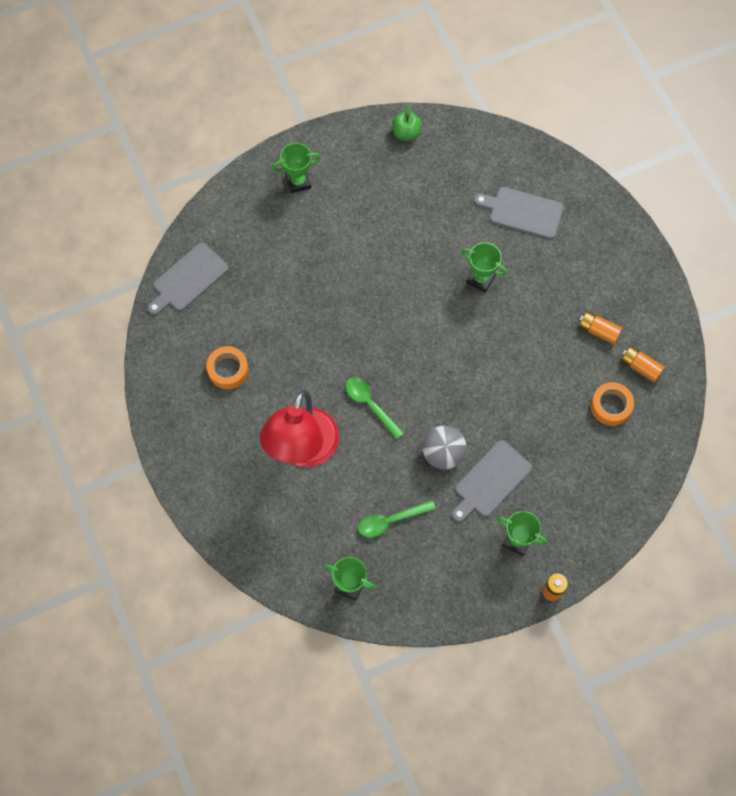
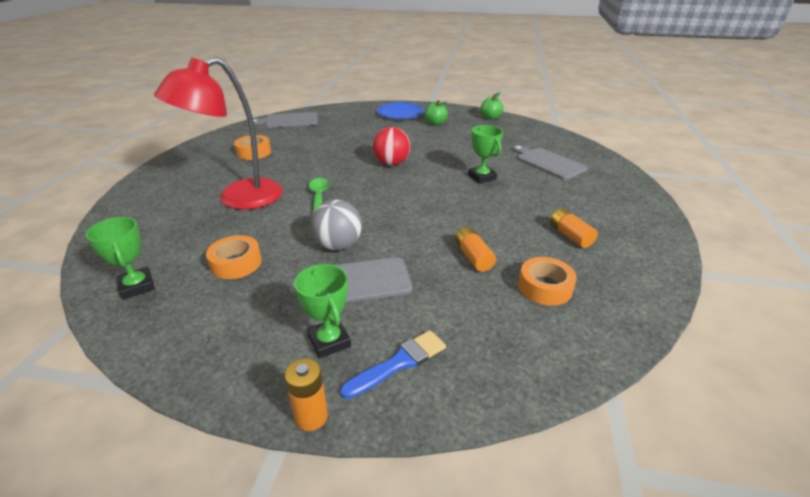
camera: 35 degrees right, 35 degrees down
(298, 182) = (400, 113): green trophy -> blue plate
(357, 185) = (435, 123): none -> green apple
(382, 305) = (391, 163): none -> red ball
(390, 520) = (236, 263): green spoon -> orange tape
(568, 528) = (399, 363): none -> blue brush
(640, 367) = (603, 274): orange battery -> orange battery (473, 257)

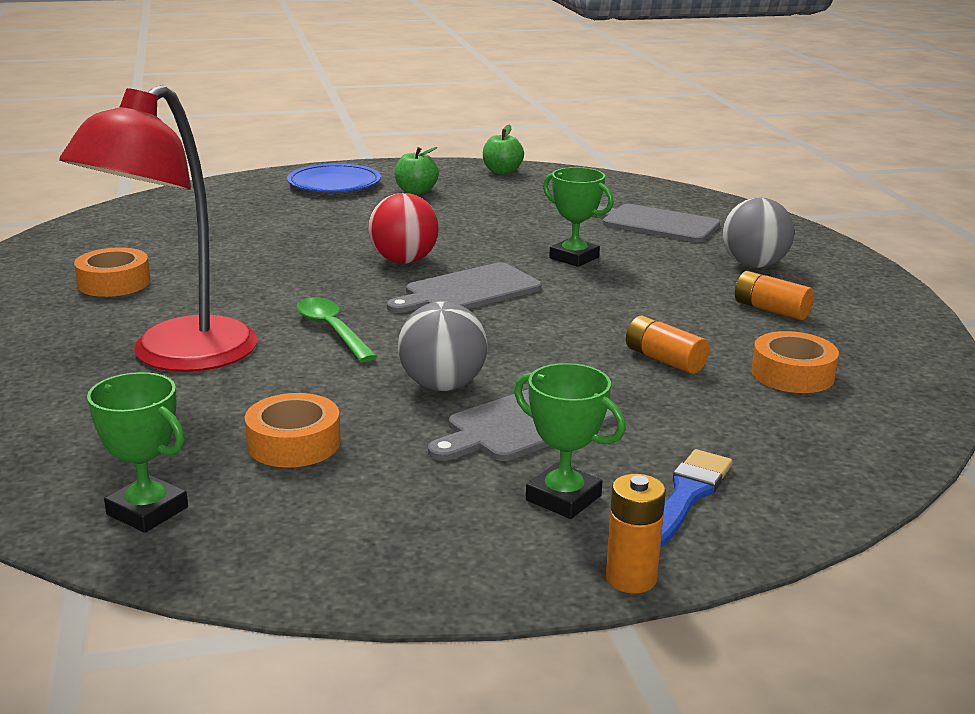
camera: 25 degrees left, 10 degrees down
(289, 120) = (121, 222): grey cutting board -> grey cutting board (468, 291)
(586, 201) = (754, 265): none -> grey ball

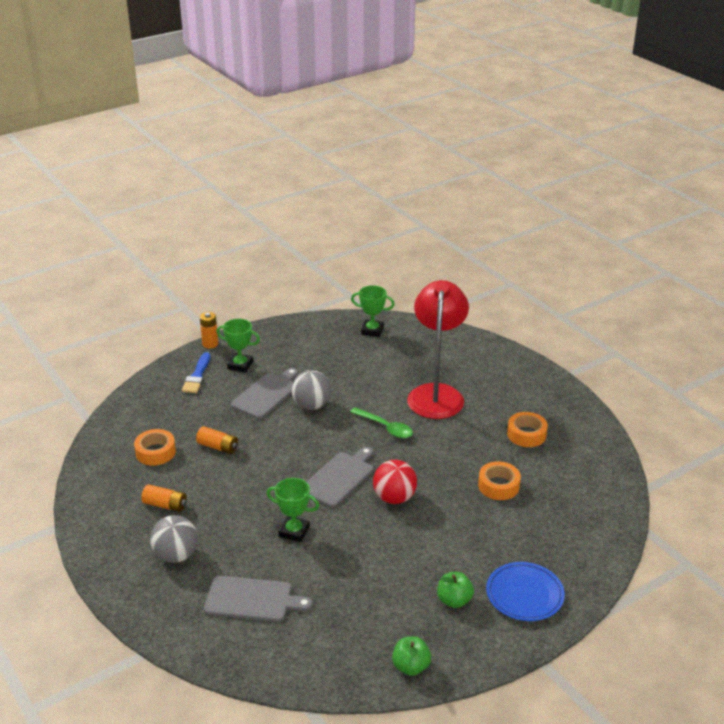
camera: 160 degrees right, 10 degrees up
(294, 443) = (348, 364): orange tape -> orange tape (498, 486)

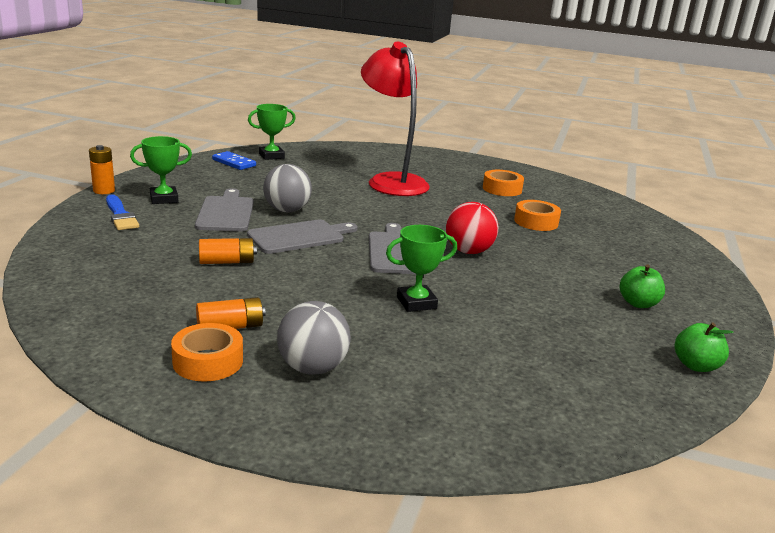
camera: 40 degrees left, 10 degrees down
(155, 452) = (150, 285): orange tape -> orange tape (208, 361)
(252, 600) = (465, 374): grey cutting board -> grey cutting board (299, 237)
(332, 333) = (234, 163): none -> blue domino
(385, 427) = (382, 209): green spoon -> none
(524, 594) = (677, 281): blue plate -> none

